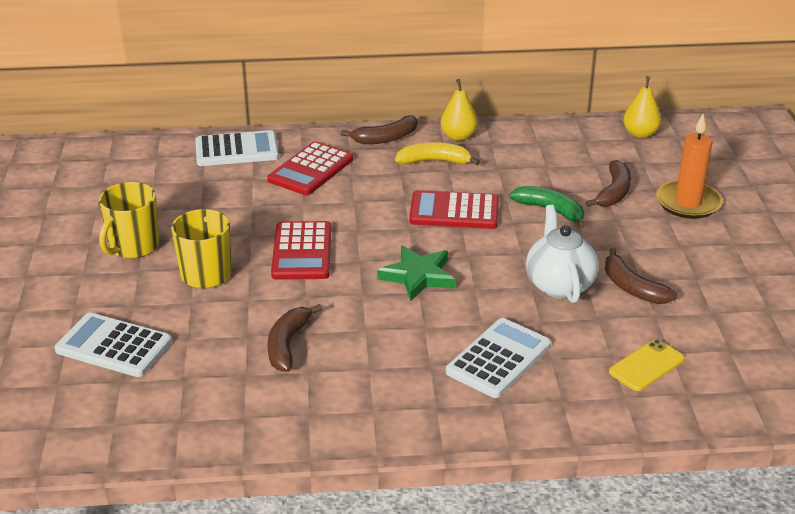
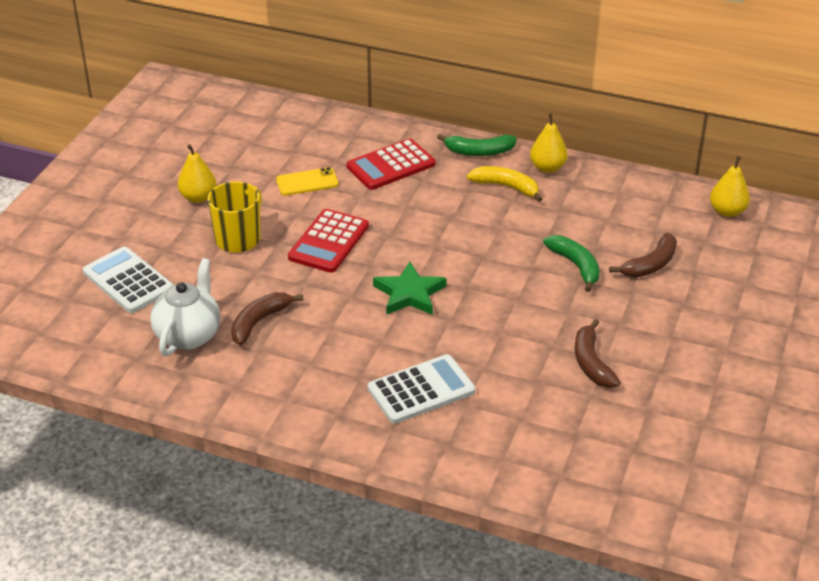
camera: 25 degrees right, 5 degrees up
(133, 246) = (198, 197): yellow mug -> yellow pear
(237, 150) = (341, 129): white calculator -> none
(385, 138) = (478, 151): brown banana -> green banana
(454, 211) = (487, 241): red calculator -> none
(559, 285) = (526, 340): white teapot -> white teapot (189, 335)
(646, 365) = (545, 438): yellow phone -> yellow phone (307, 182)
(688, 203) = (715, 296): orange candle -> none

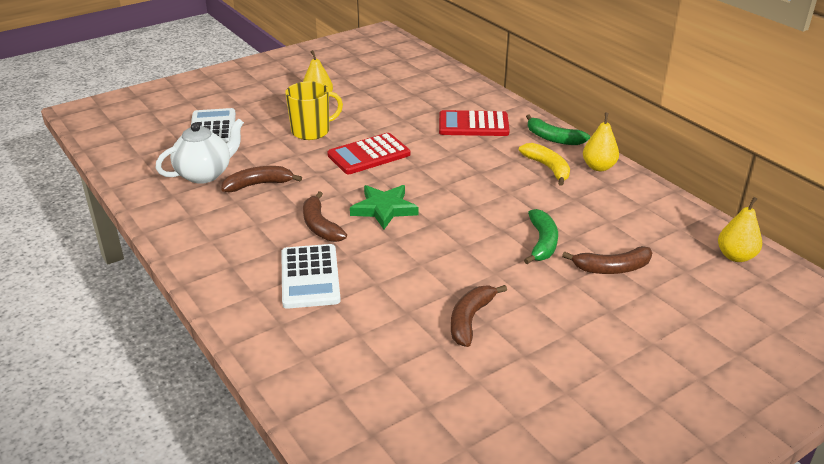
camera: 35 degrees right, 5 degrees down
(307, 182) = (400, 115): yellow phone -> none
(371, 337) = (320, 226): none -> brown banana
(421, 390) = (310, 277): white calculator -> white calculator turned 75 degrees clockwise

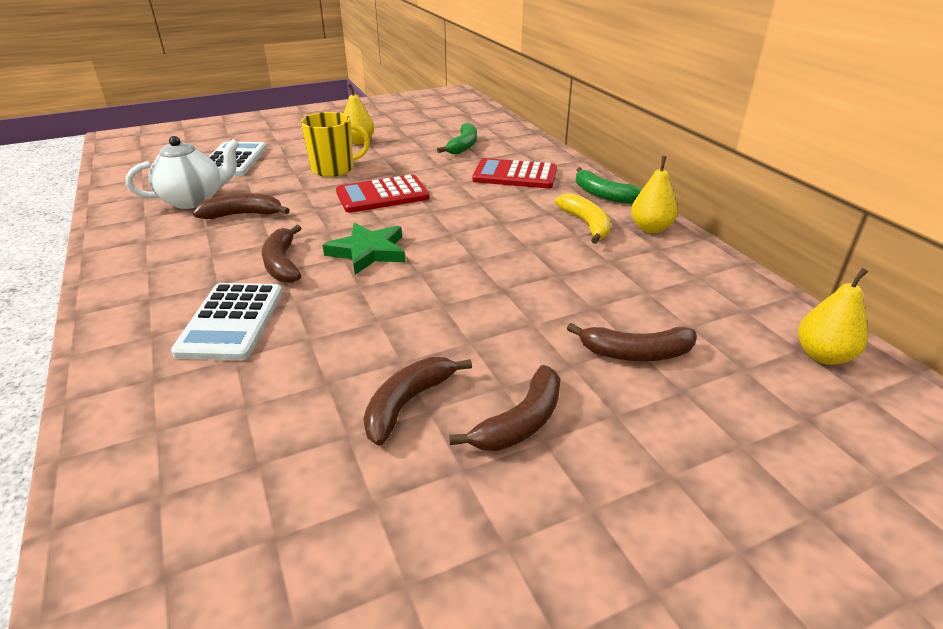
camera: 10 degrees right, 0 degrees up
(542, 243) = (548, 310): green banana -> green banana (463, 146)
(549, 323) = (520, 422): none -> brown banana

